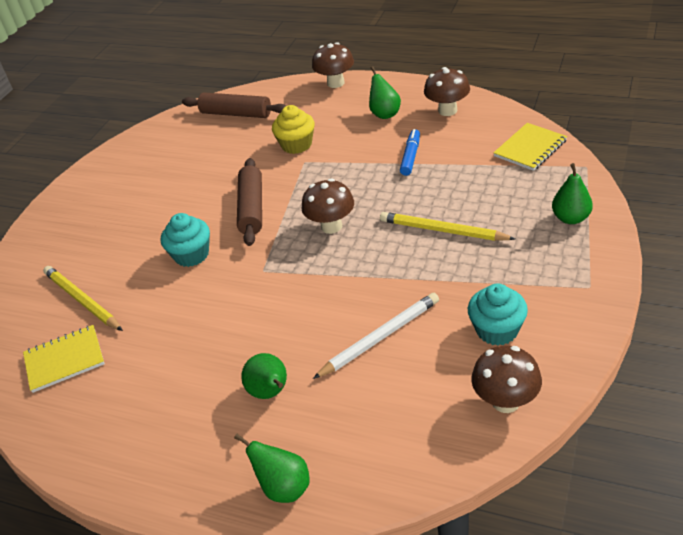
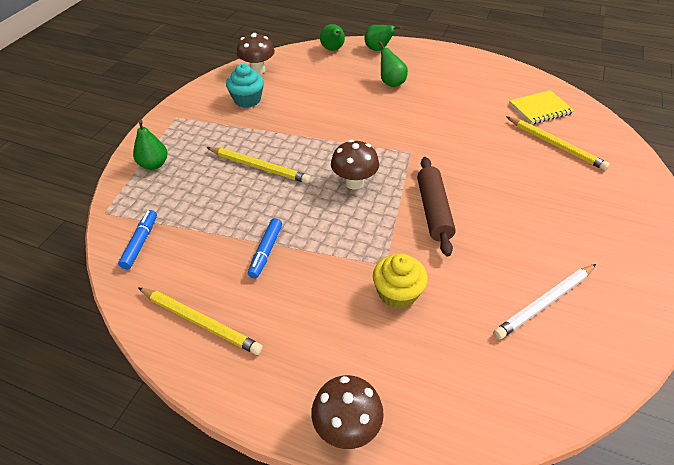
camera: 175 degrees right, 5 degrees up
(191, 255) = (477, 171): turquoise cupcake -> none
(236, 114) = (498, 376): brown rolling pin -> none
(380, 337) = (322, 102): white pencil -> white pencil (545, 303)
(385, 114) = (281, 331): green pear -> green pear (333, 50)
(447, 110) = (200, 322): brown mushroom -> yellow pencil
(530, 148) = (140, 243): yellow notebook -> blue marker

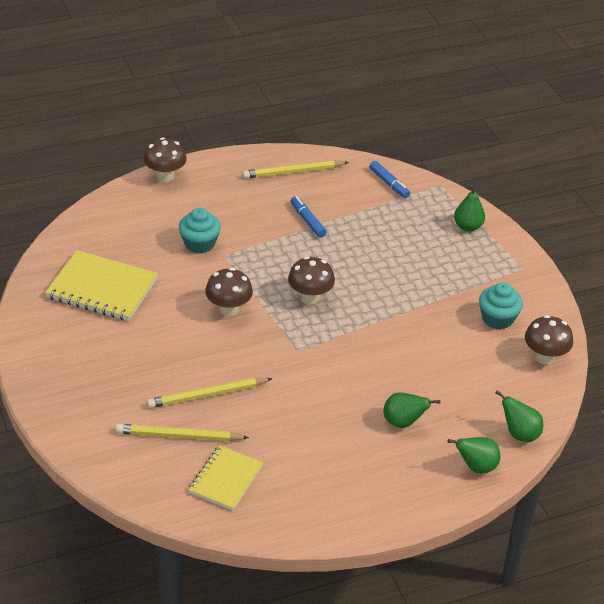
camera: 135 degrees right, 5 degrees down
(259, 167) = (394, 268): yellow pencil -> yellow pencil (207, 395)
(397, 293) = (199, 243): yellow cupcake -> turquoise cupcake
(433, 210) = (228, 309): brown rolling pin -> brown mushroom
(545, 303) = (102, 288): white pencil -> yellow notebook

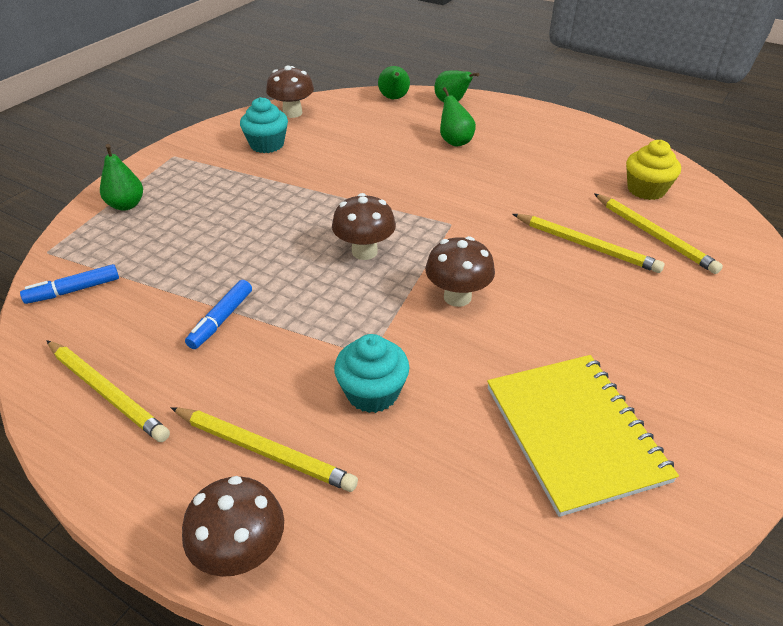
camera: 125 degrees left, 0 degrees up
(205, 200) = (264, 451): none -> yellow pencil
(226, 479) = (646, 190): yellow notebook -> yellow cupcake
(389, 183) = (73, 290): blue marker -> blue marker turned 135 degrees counterclockwise

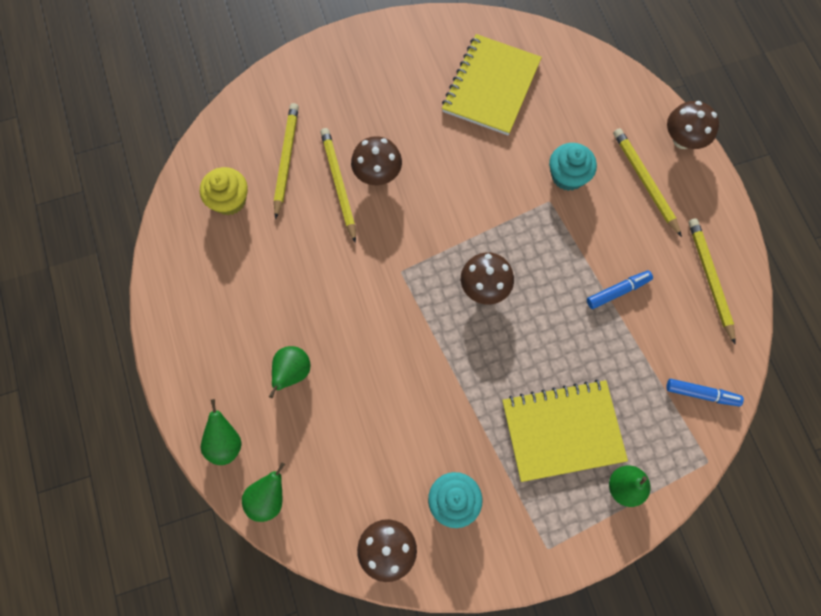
camera: 140 degrees left, 30 degrees up
(207, 208) = (562, 431): none -> yellow notebook
(457, 297) = (463, 204): brown mushroom -> brown mushroom (377, 174)

